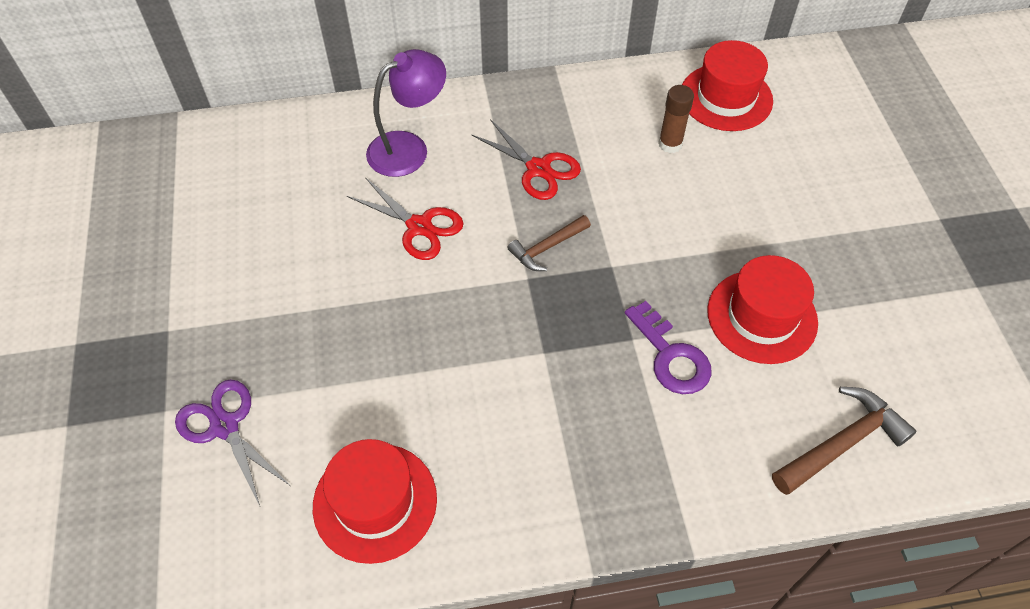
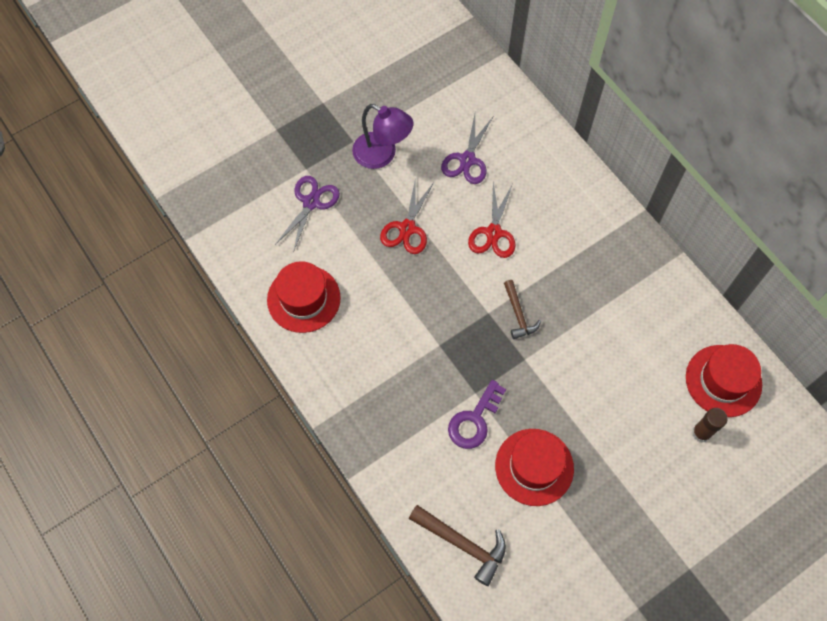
camera: 65 degrees right, 10 degrees up
(297, 211) = (467, 160): none -> purple scissors
(409, 148) = (552, 196): purple lamp -> purple lamp (382, 155)
(538, 169) = (580, 281): red scissors -> red scissors (407, 228)
(547, 247) = (518, 314): brown hammer -> brown hammer turned 135 degrees counterclockwise
(670, 144) = (653, 357): brown glue stick -> brown glue stick (701, 433)

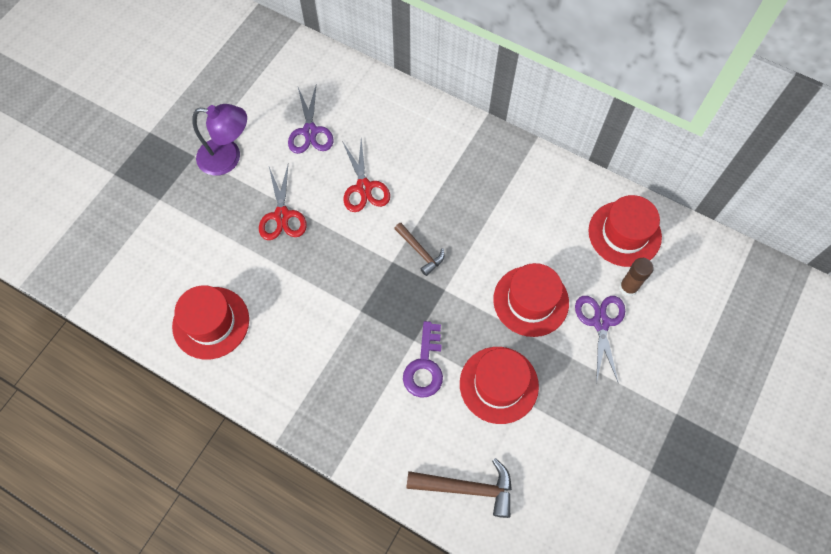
camera: 25 degrees left, 0 degrees up
(311, 203) = (178, 229): purple scissors -> purple scissors (600, 322)
(600, 404) = (531, 301): none -> red hat

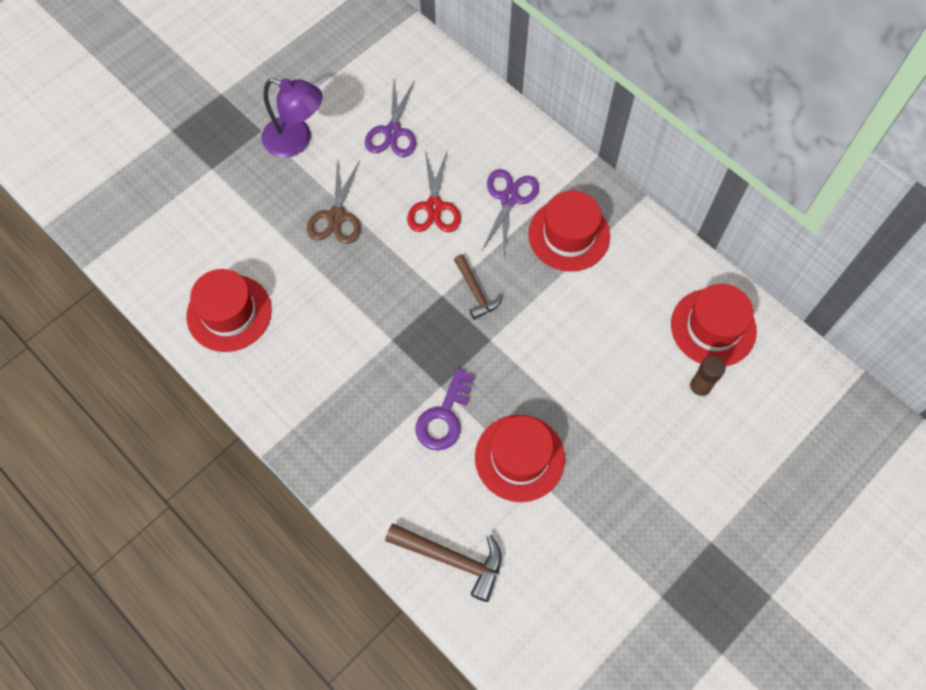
camera: 15 degrees right, 0 degrees up
(282, 215) = (336, 216): red scissors -> brown scissors
(531, 301) = (583, 376): red hat -> red hat (569, 235)
(600, 322) = (655, 419): purple scissors -> purple scissors (509, 198)

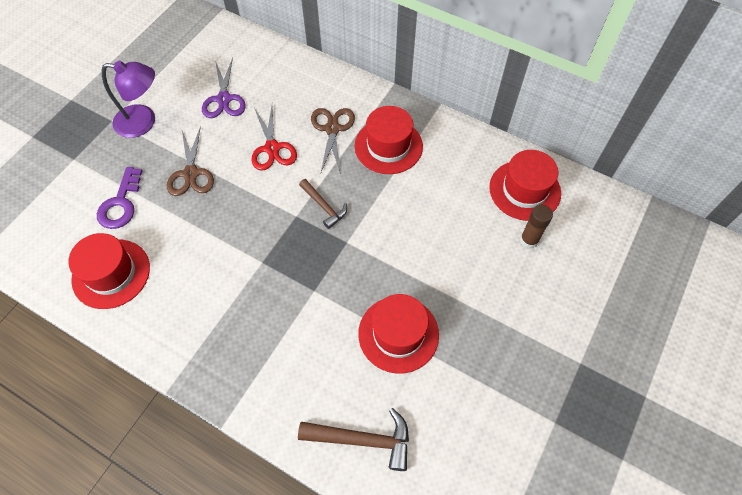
camera: 15 degrees left, 5 degrees down
(444, 417) = (324, 315): purple key -> purple key (121, 204)
(509, 198) = (332, 129): purple scissors -> brown scissors

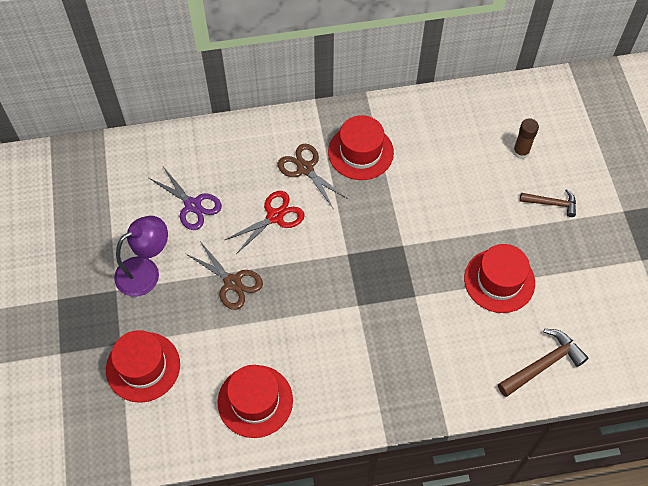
camera: 40 degrees left, 0 degrees up
(121, 204) = (202, 347): purple key -> none
(272, 148) = (275, 216): red scissors -> red scissors turned 75 degrees counterclockwise
(324, 206) = (360, 232): brown hammer -> brown hammer (551, 203)
(524, 190) = (485, 117): red hat -> red hat (143, 367)

